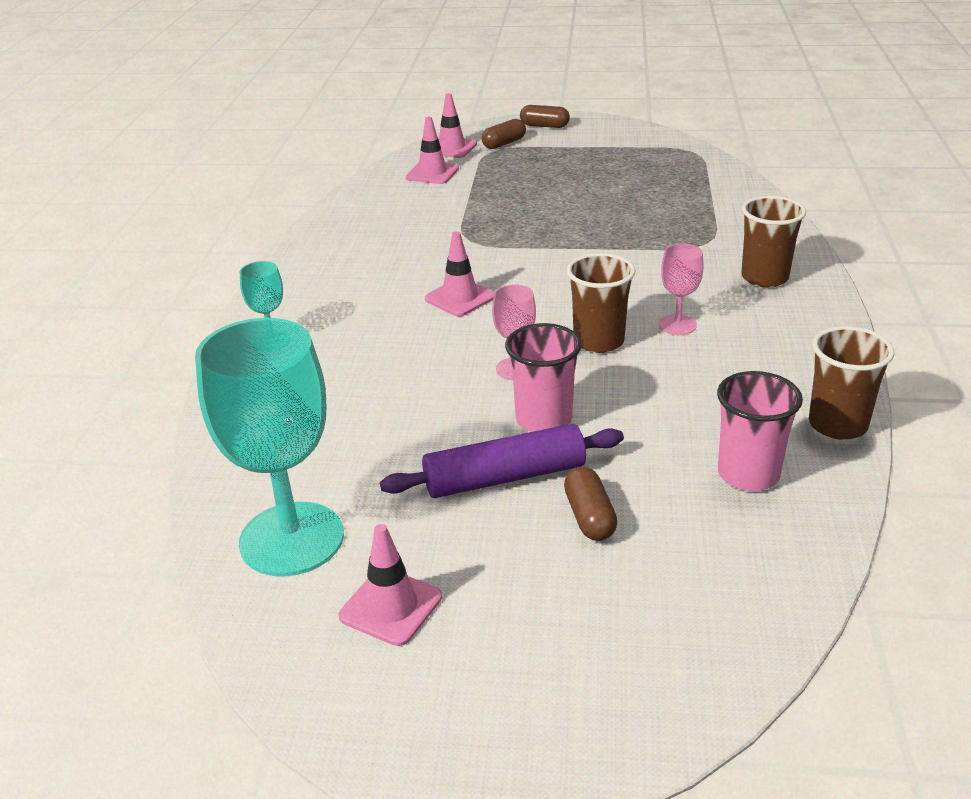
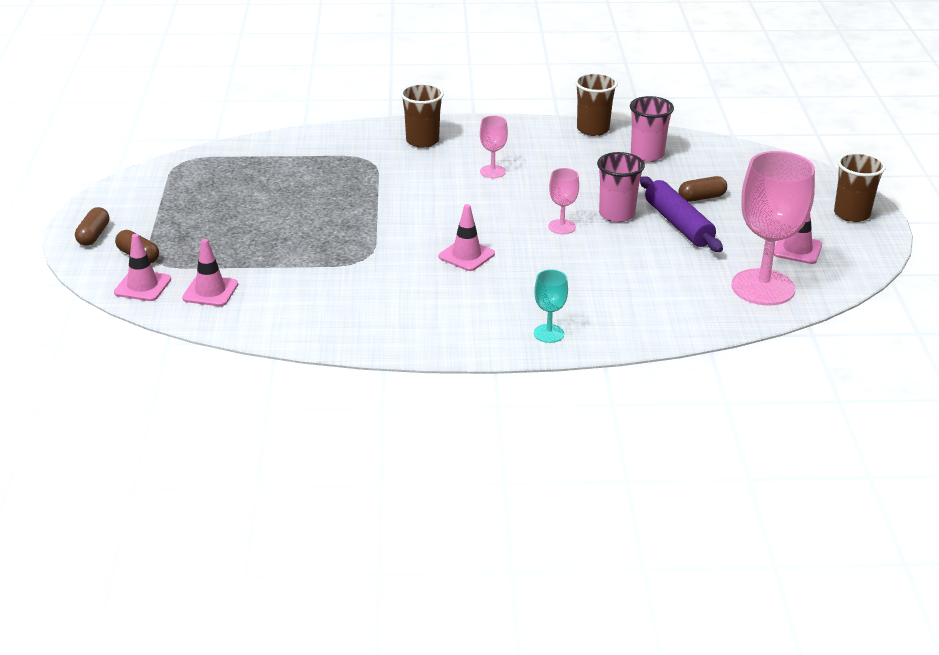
camera: 100 degrees left, 0 degrees up
(292, 539) = (763, 287): turquoise goblet -> pink goblet
(598, 341) = (519, 198): brown cup -> brown cup (851, 214)

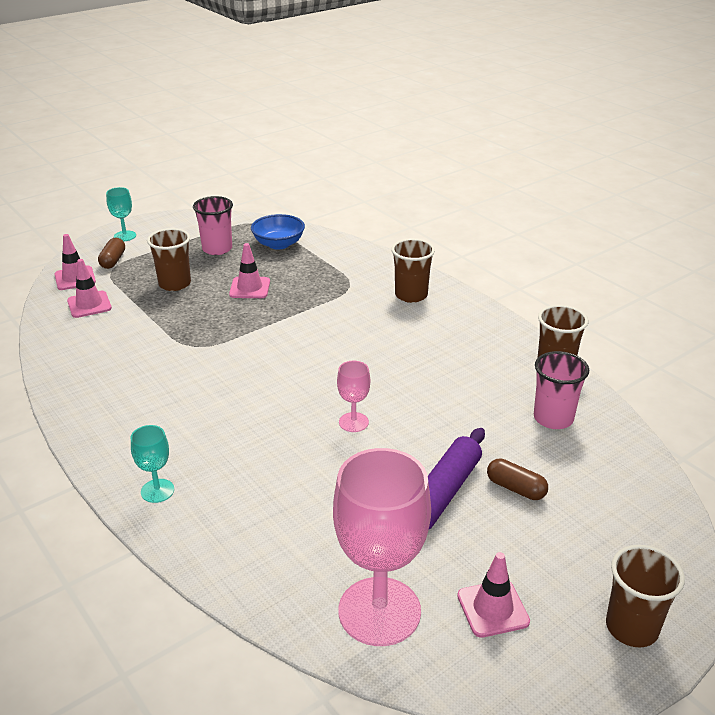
camera: 55 degrees right, 0 degrees up
(93, 235) = (125, 236): brown capsule -> turquoise goblet
(239, 237) = (174, 284): none -> brown cup
(244, 165) = (278, 244): none -> blue bowl
(466, 255) = (249, 391): pink traffic cone -> pink traffic cone (250, 288)
(492, 171) = (405, 347): pink goblet -> none
(616, 214) = (414, 445): pink cup -> pink cup (217, 249)

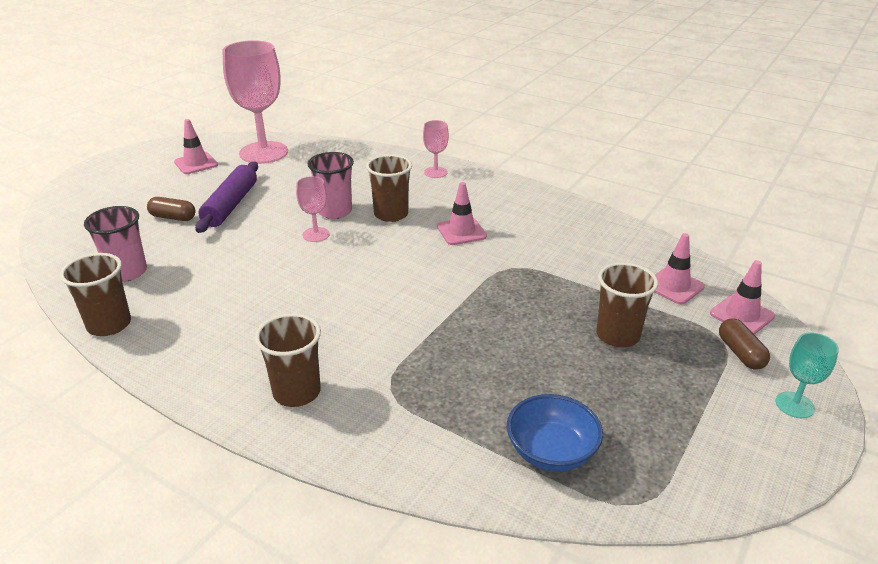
camera: 160 degrees right, 0 degrees up
(157, 491) = (435, 172): turquoise goblet -> pink goblet
(217, 249) = (633, 414): pink cup -> pink cup (335, 211)
(250, 288) = (520, 352): pink traffic cone -> pink traffic cone (461, 231)
(631, 627) = (111, 170): brown cup -> brown cup (391, 214)

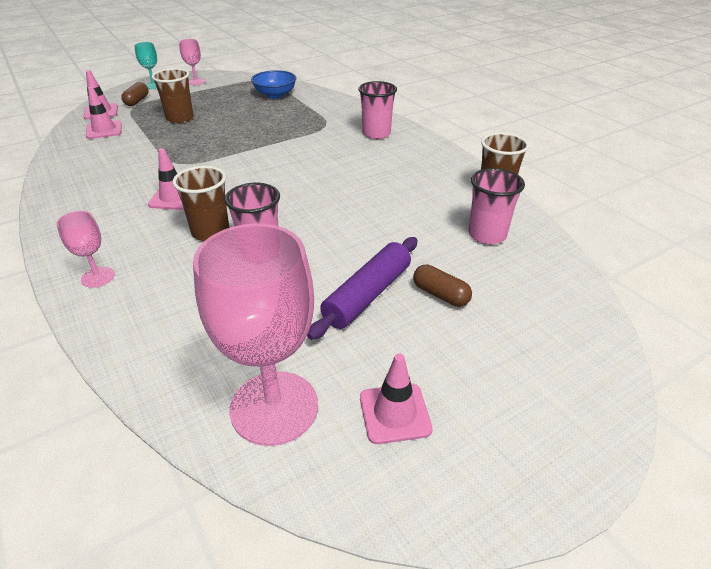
camera: 155 degrees left, 5 degrees up
(297, 392) = (376, 134): brown cup -> pink cup
(316, 234) = (298, 229): pink goblet -> pink goblet (196, 82)

